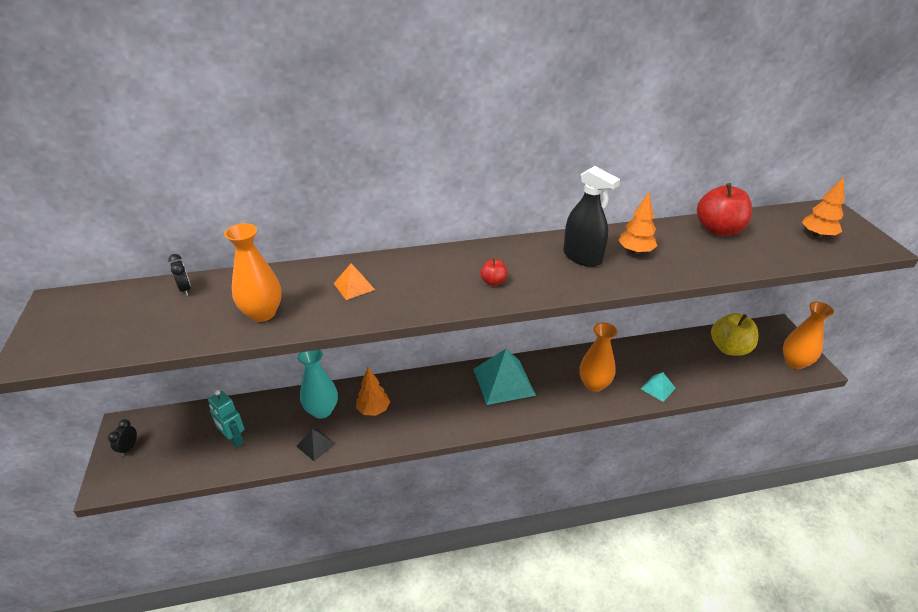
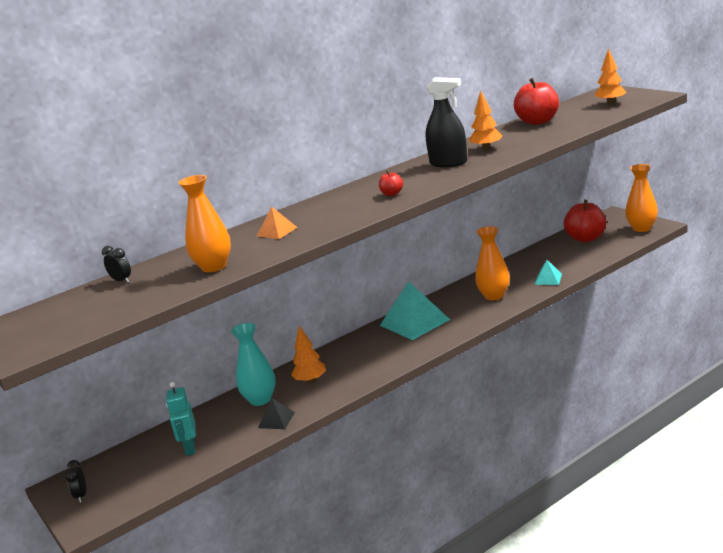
camera: 20 degrees left, 15 degrees down
(234, 439) = (190, 448): turquoise robot -> turquoise robot turned 60 degrees clockwise
(729, 348) = (585, 238): yellow apple -> red apple

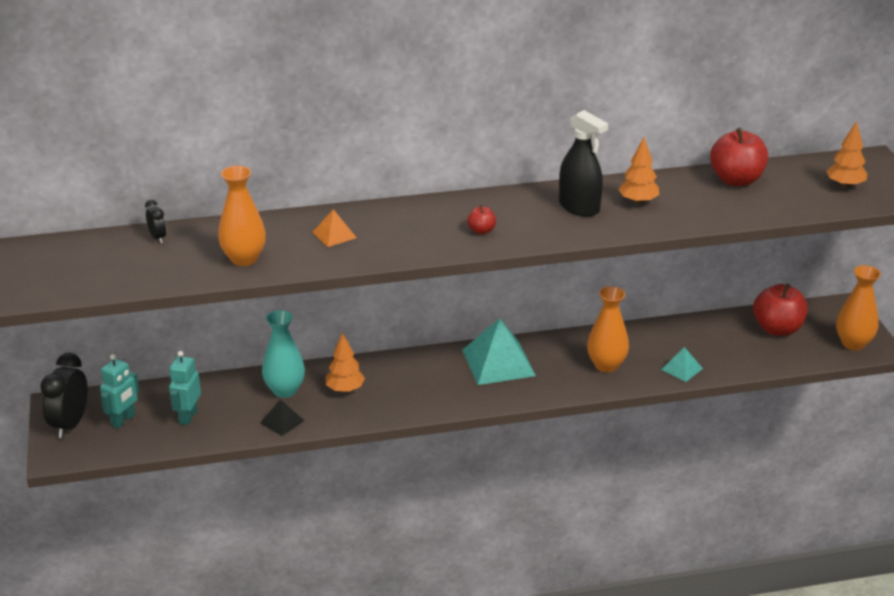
camera: 20 degrees right, 10 degrees up
(81, 495) = (70, 424): black clock -> black clock, size x2.01
(131, 473) = (123, 420): none -> turquoise robot

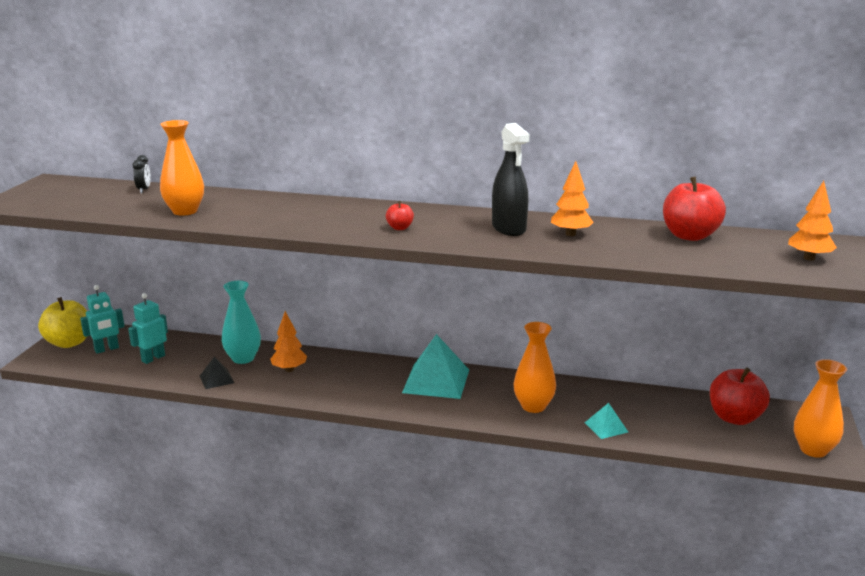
camera: 25 degrees right, 10 degrees down
(70, 424) = (69, 343): black clock -> yellow apple
(334, 235) = (274, 210): orange pyramid -> none

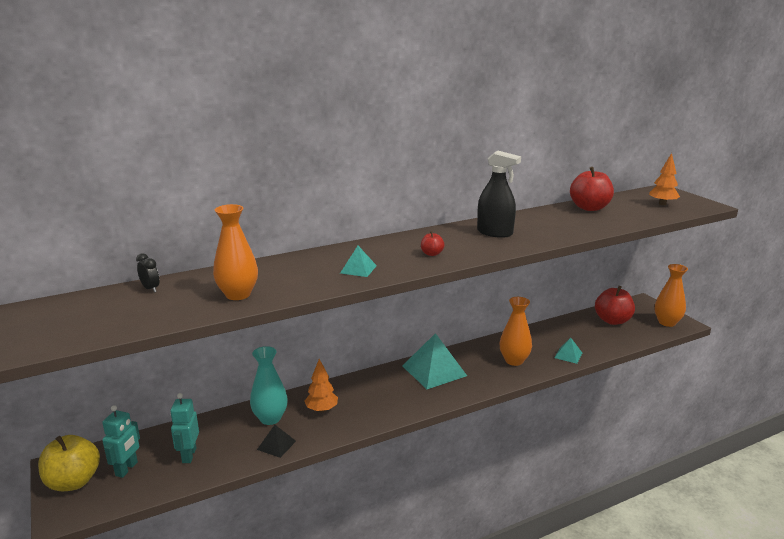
camera: 40 degrees left, 0 degrees up
(309, 221) = (358, 269): none -> turquoise pyramid
(570, 234) = (534, 225): orange tree -> none

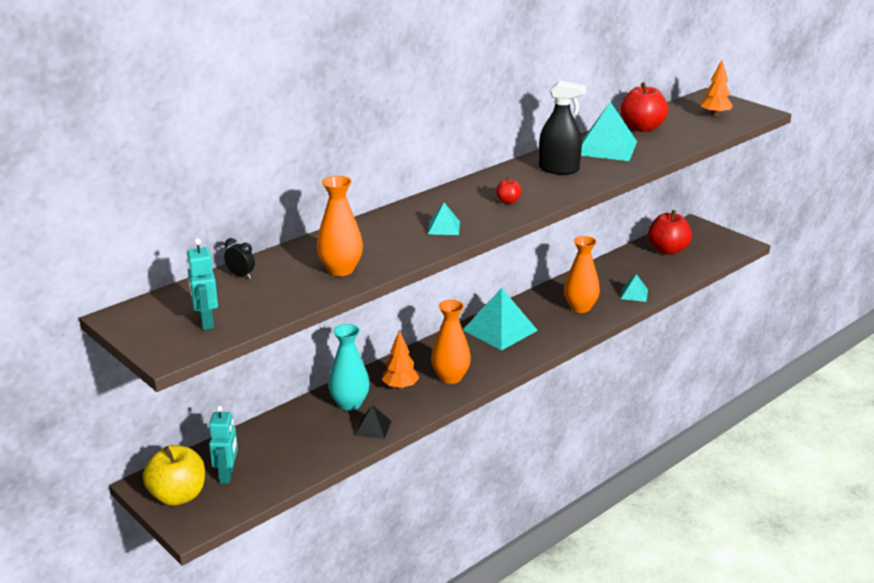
camera: 15 degrees left, 5 degrees up
(189, 455) = (285, 452): turquoise robot -> turquoise robot (206, 322)
(548, 220) = (606, 148): none -> turquoise pyramid
(667, 322) = (724, 245): orange vase -> orange vase (450, 377)

